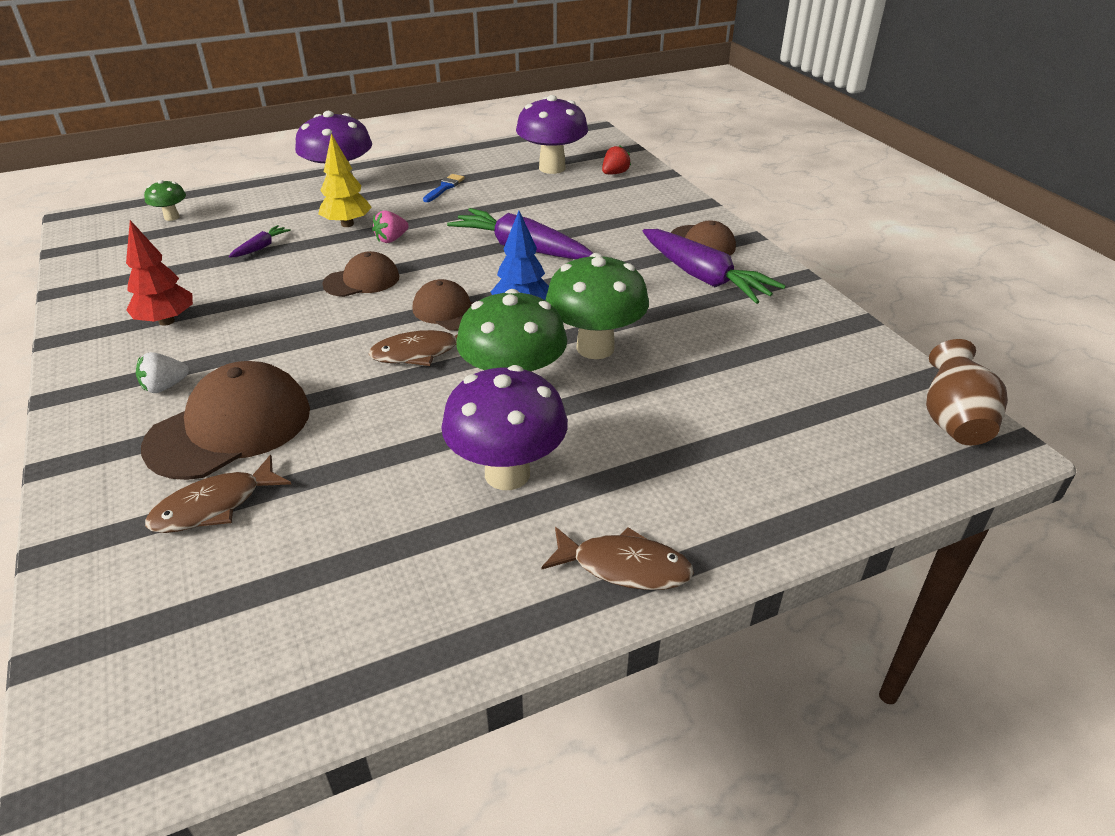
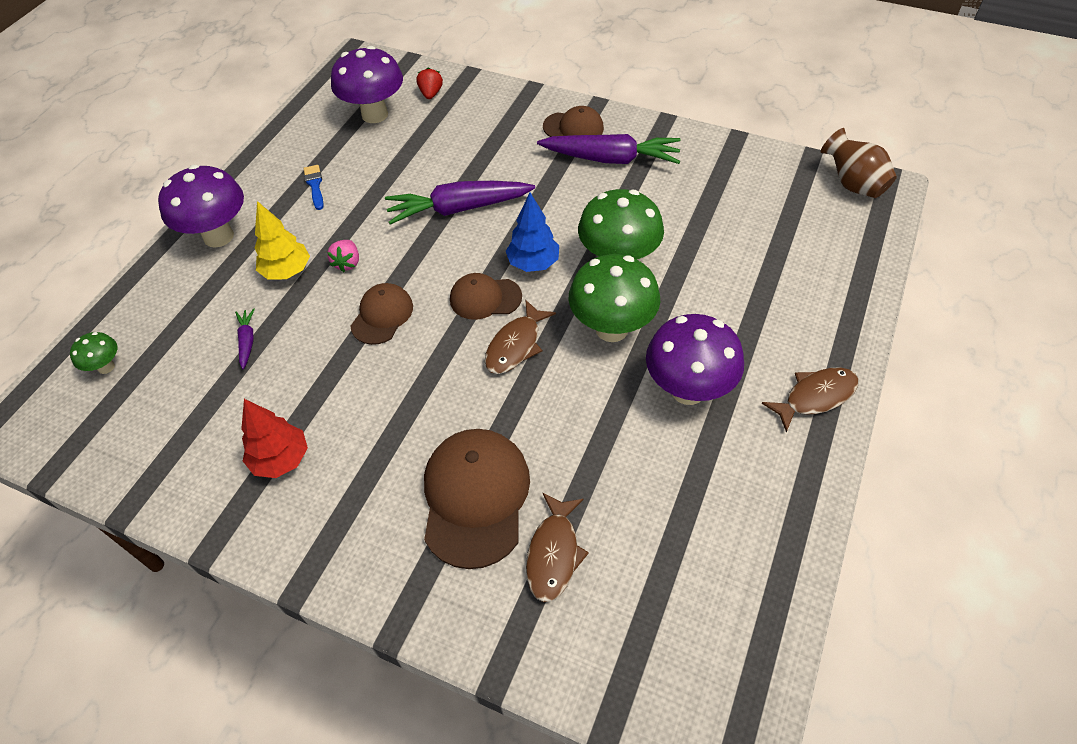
camera: 40 degrees left, 15 degrees up
(165, 387) = (375, 508): white strawberry -> none

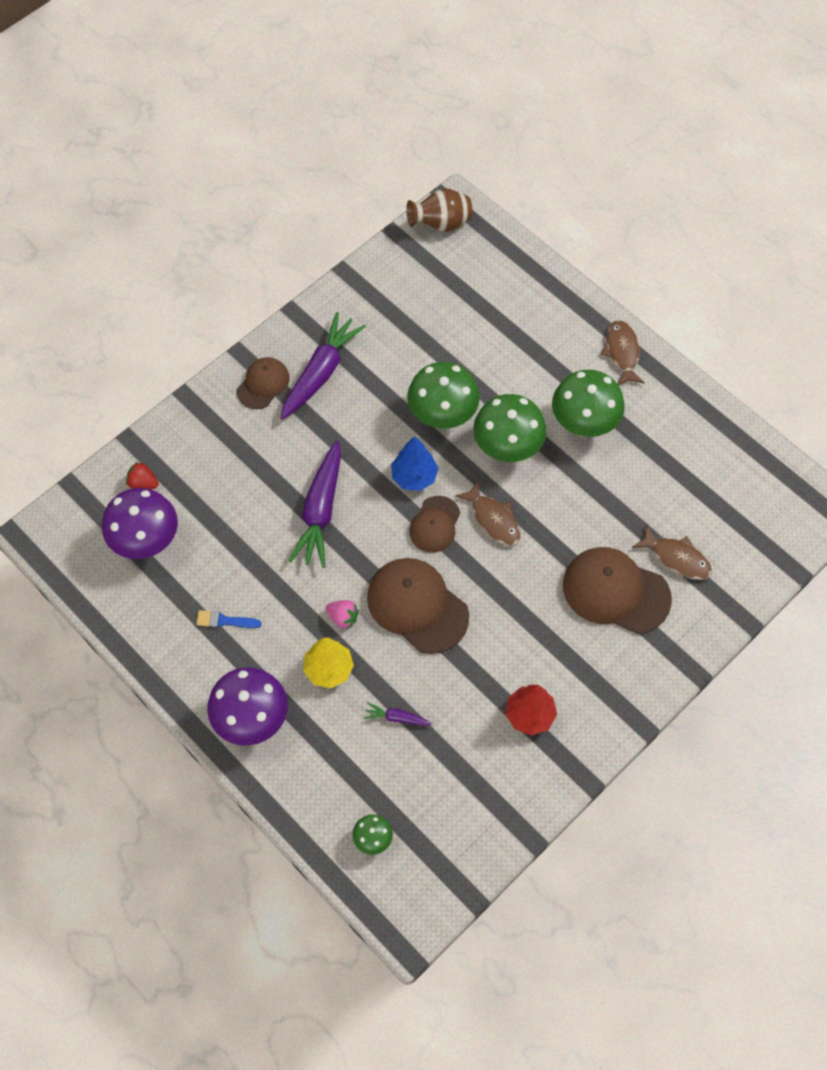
camera: 70 degrees left, 10 degrees up
(382, 315) = (417, 606): brown cap -> brown cap, size x1.71
(688, 390) = (583, 425): purple mushroom -> green mushroom

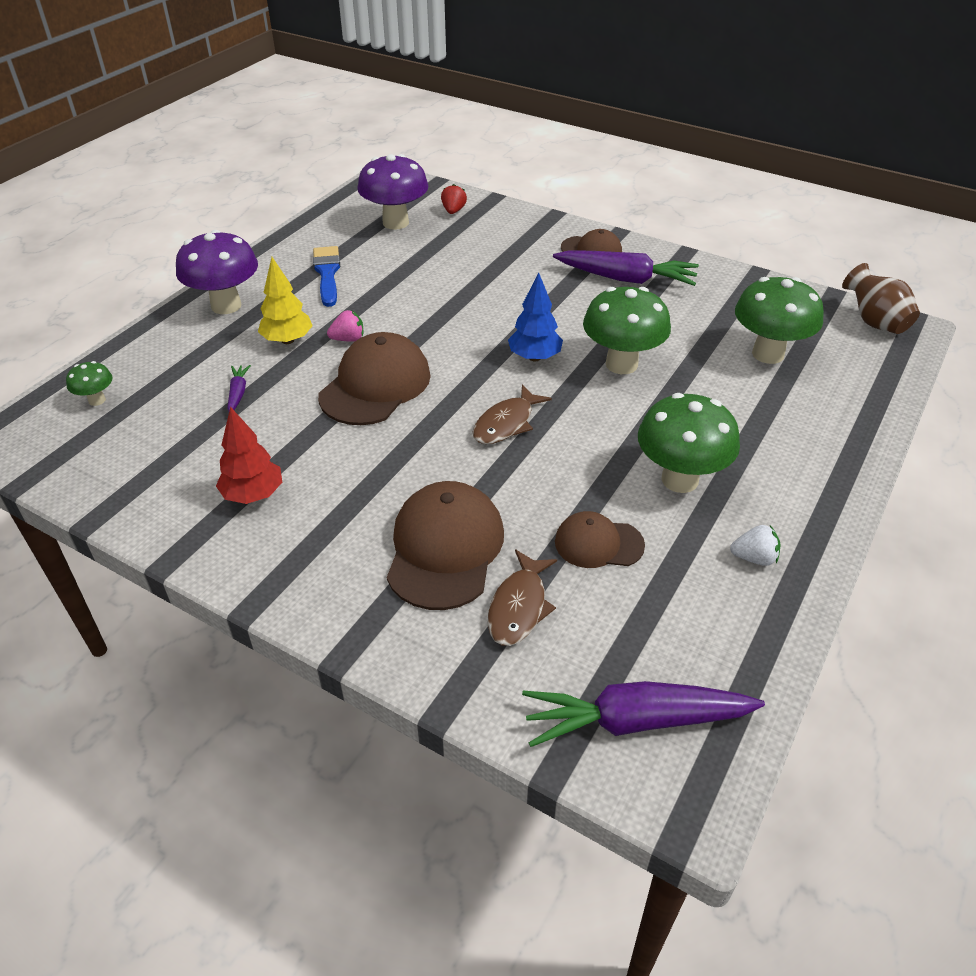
camera: 75 degrees right, 20 degrees down
(224, 621) = (327, 273): blue brush -> blue brush, size x1.63
(320, 511) = (466, 305): purple carrot -> purple carrot (635, 721)
(343, 618) = (348, 339): pink strawberry -> pink strawberry turned 120 degrees counterclockwise
(435, 524) = (481, 381): brown cap -> brown cap (598, 543)
(507, 449) = (607, 419): green mushroom -> green mushroom (768, 354)
(622, 352) = (815, 499): brown fish -> none
(664, 409) = (754, 558): none -> white strawberry

